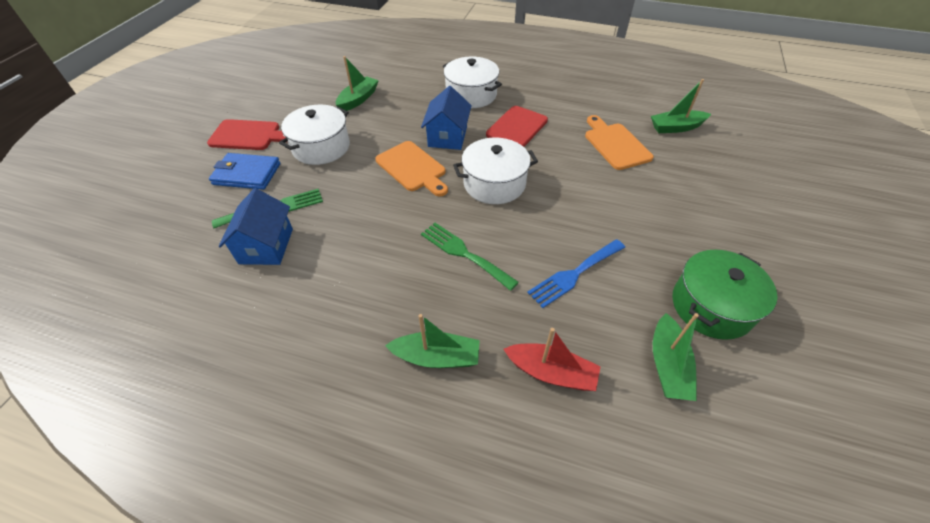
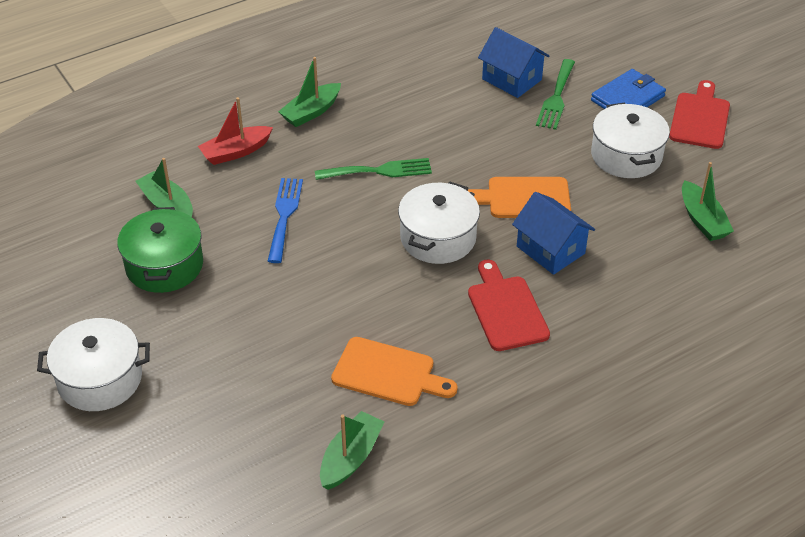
camera: 130 degrees right, 5 degrees down
(248, 135) = (700, 118): red cutting board -> red cutting board turned 150 degrees clockwise
(471, 95) = (618, 319): white pot -> white pot (100, 379)

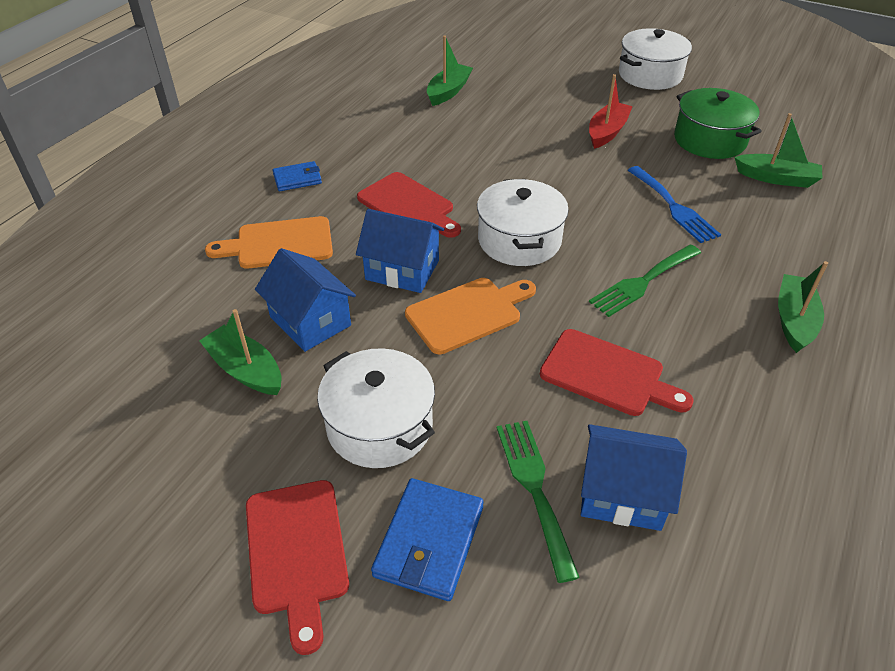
camera: 150 degrees right, 0 degrees up
(236, 152) = (797, 244): red boat -> red boat (607, 132)
(350, 458) = (448, 91): green boat -> green boat turned 150 degrees counterclockwise
(388, 373) = (466, 136): orange cutting board -> orange cutting board (279, 244)
(464, 129) = (607, 374): none -> red cutting board
(596, 388) = (297, 179): none -> blue wallet
(643, 237) = (310, 321): none -> blue house

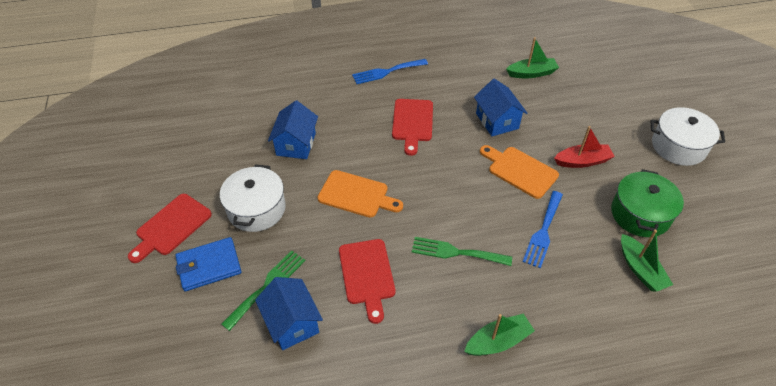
camera: 50 degrees right, 5 degrees up
(246, 370) = (248, 145): green boat -> none
(279, 244) = (334, 99): orange cutting board -> orange cutting board (520, 171)
(297, 179) = (386, 72): blue wallet -> blue fork
(402, 270) = (362, 152): blue house -> blue house (497, 121)
(519, 240) = (433, 181): white pot -> none

